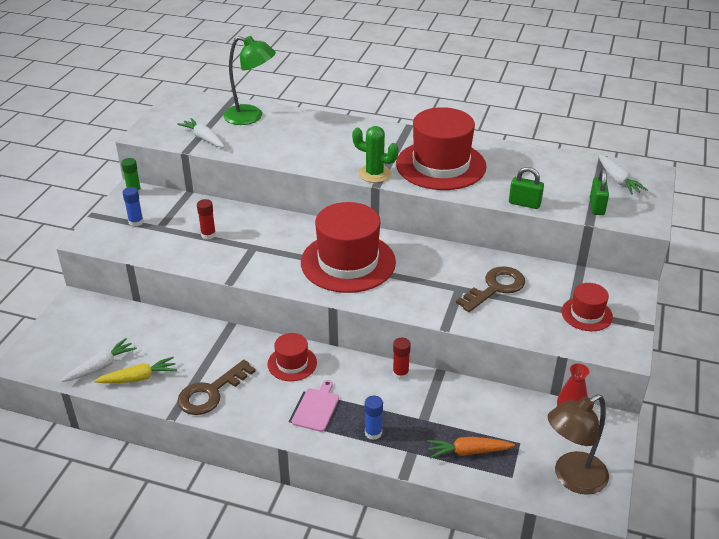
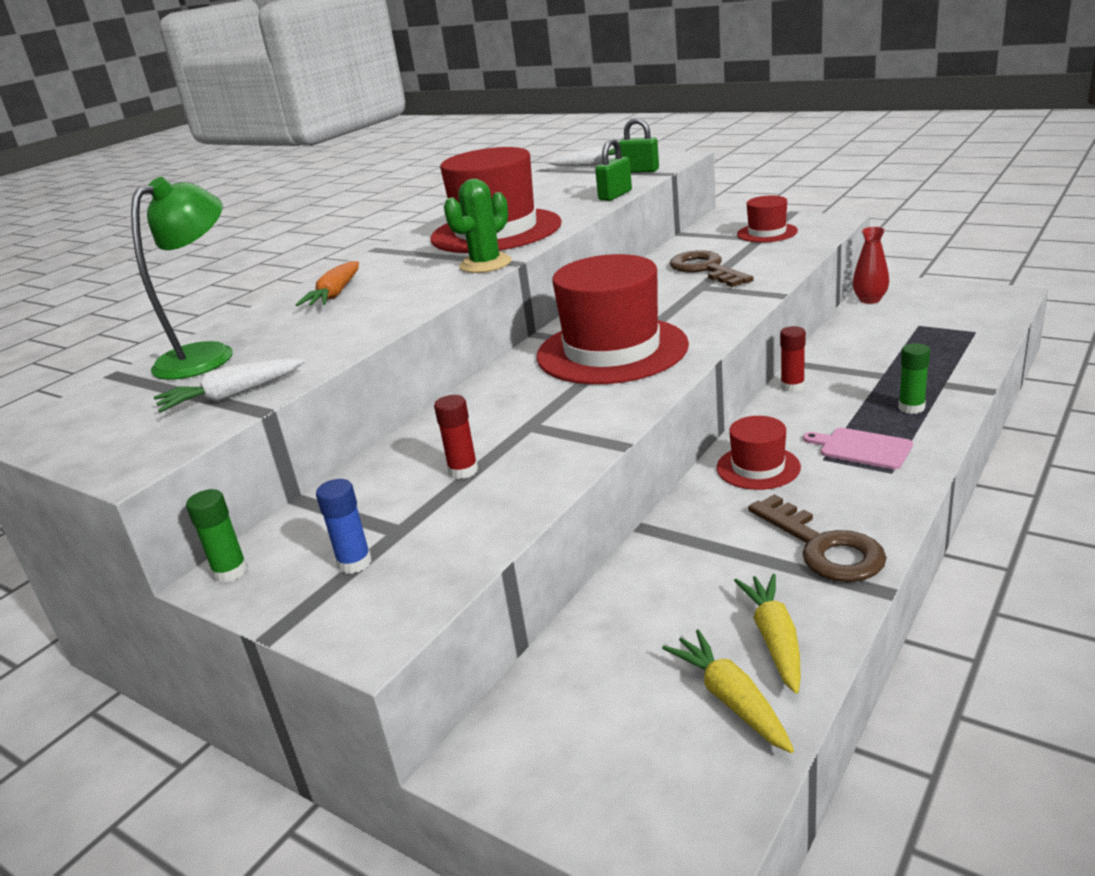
camera: 70 degrees left, 10 degrees down
(101, 366) = (731, 699): white carrot -> yellow carrot
(373, 433) = (911, 407): blue glue stick -> green glue stick
(468, 452) = (938, 351): orange carrot -> orange carrot (335, 294)
(572, 478) = (970, 304): brown lamp -> none

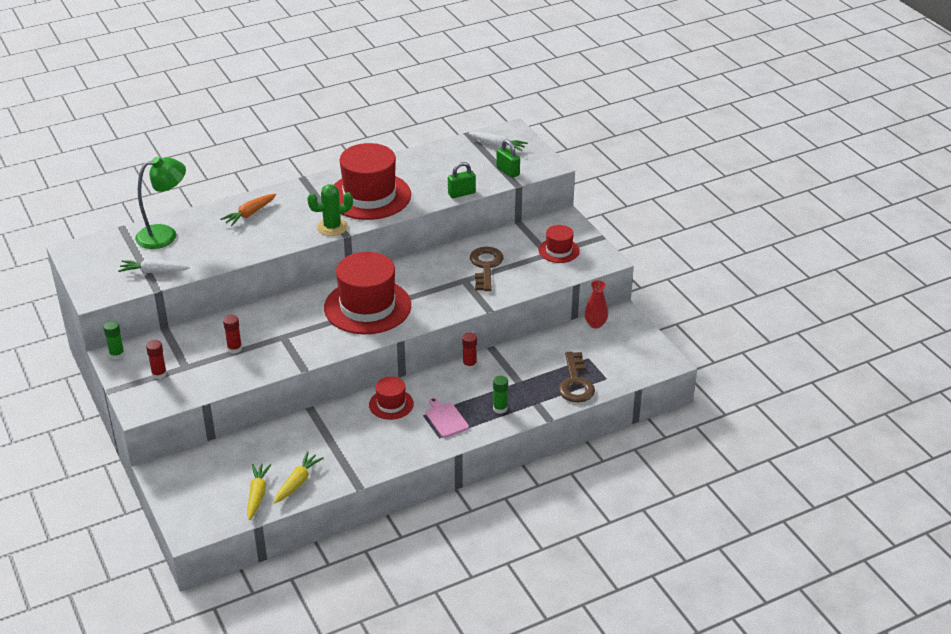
camera: 25 degrees right, 10 degrees up
(354, 563) = (159, 374): blue glue stick -> red glue stick
(824, 547) = (363, 457): brown key -> brown key (575, 383)

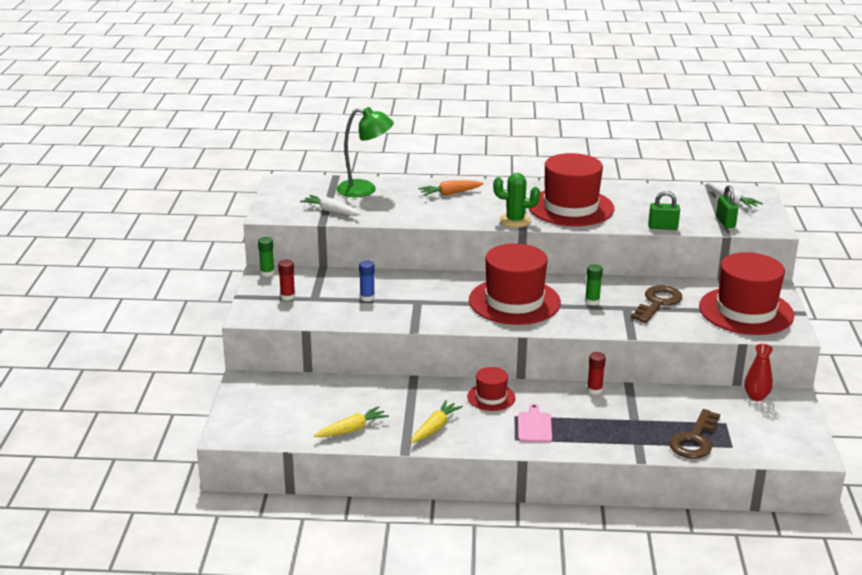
camera: 30 degrees right, 10 degrees down
(234, 349) = (367, 297): red glue stick -> blue glue stick
(257, 495) = (309, 426): yellow carrot -> yellow carrot (435, 428)
(500, 408) = (596, 436): green glue stick -> green glue stick (592, 301)
(559, 250) = (746, 311): red hat -> red hat, size x2.02

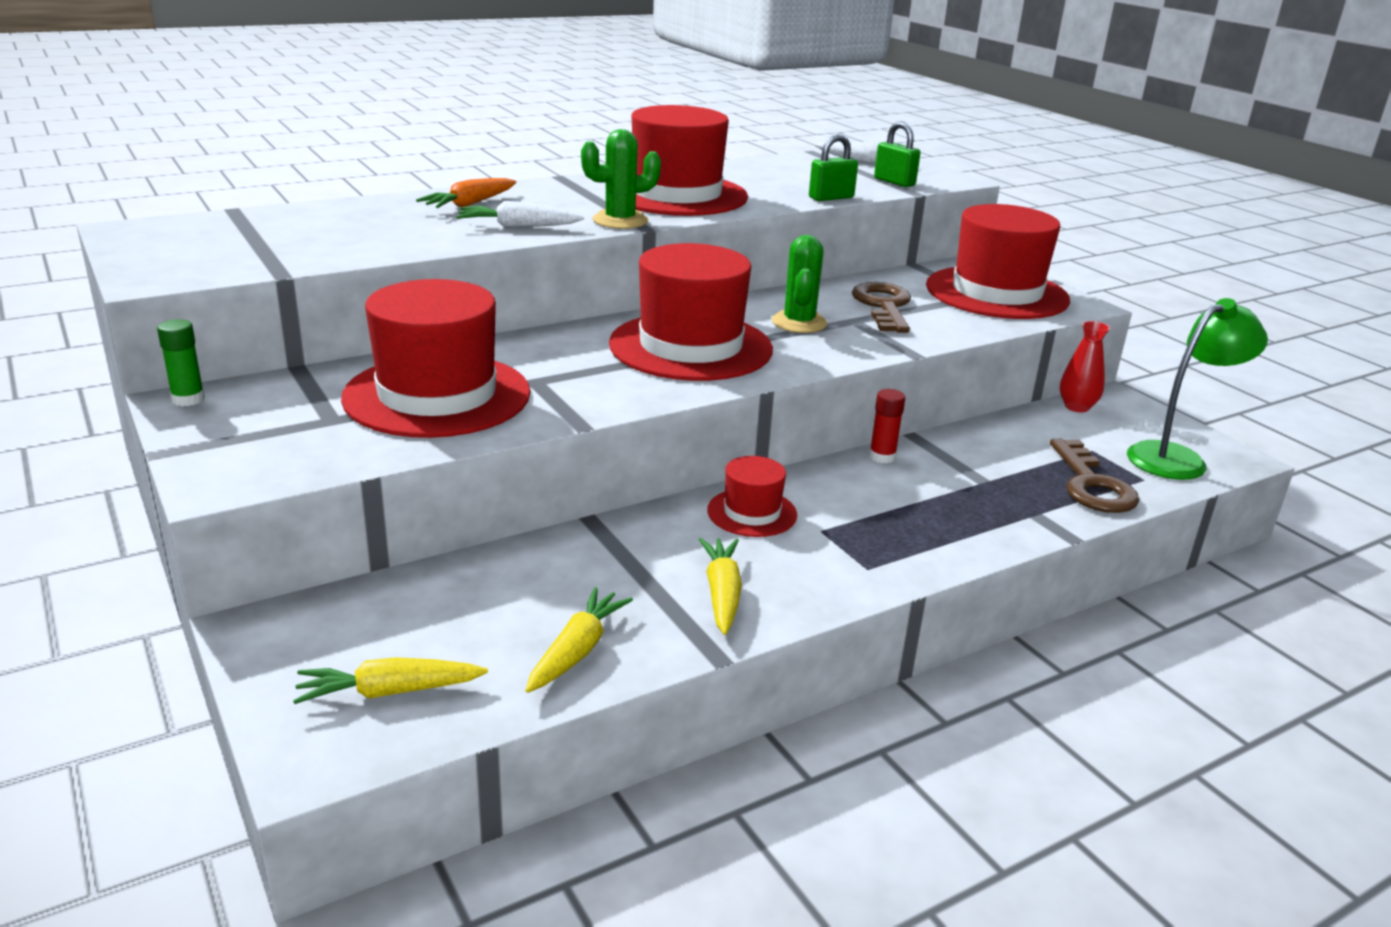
camera: 35 degrees left, 0 degrees up
(271, 420) = (389, 692): none -> yellow carrot
(287, 297) = (273, 429): red glue stick -> none
(331, 211) = (281, 255): white carrot -> white carrot (518, 227)
(365, 189) = (311, 219): green lamp -> green lamp (1177, 458)
(367, 297) = (437, 395): blue glue stick -> red hat
(534, 426) = (869, 537): pink cutting board -> none
(592, 301) = (799, 323): green glue stick -> green cactus

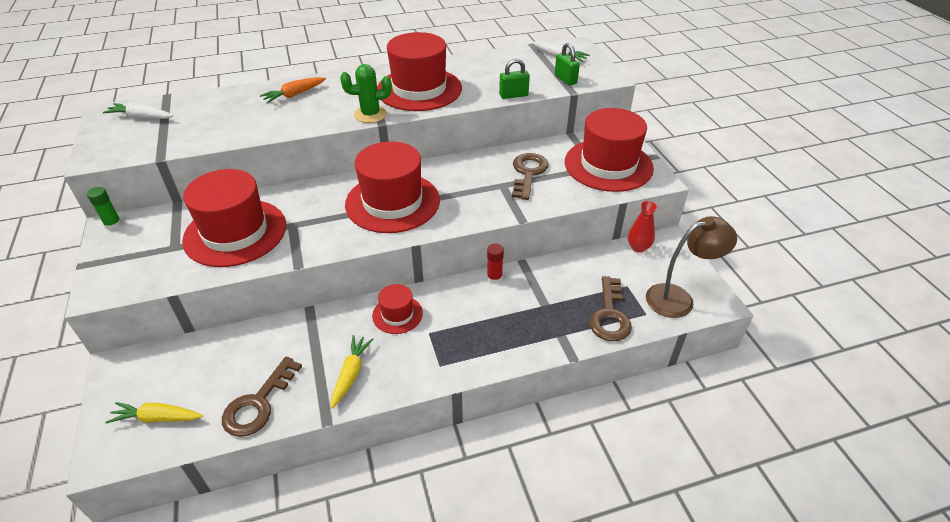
camera: 15 degrees right, 15 degrees up
(518, 227) = (309, 118): white carrot -> white carrot (141, 117)
(577, 650) = (258, 404): yellow carrot -> brown key
(799, 323) = (467, 185): green cactus -> none
(1177, 458) = (678, 298): green lamp -> brown lamp

